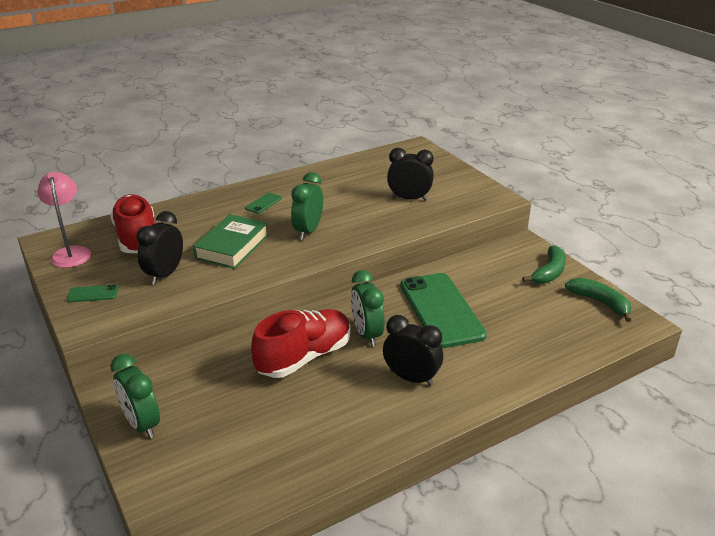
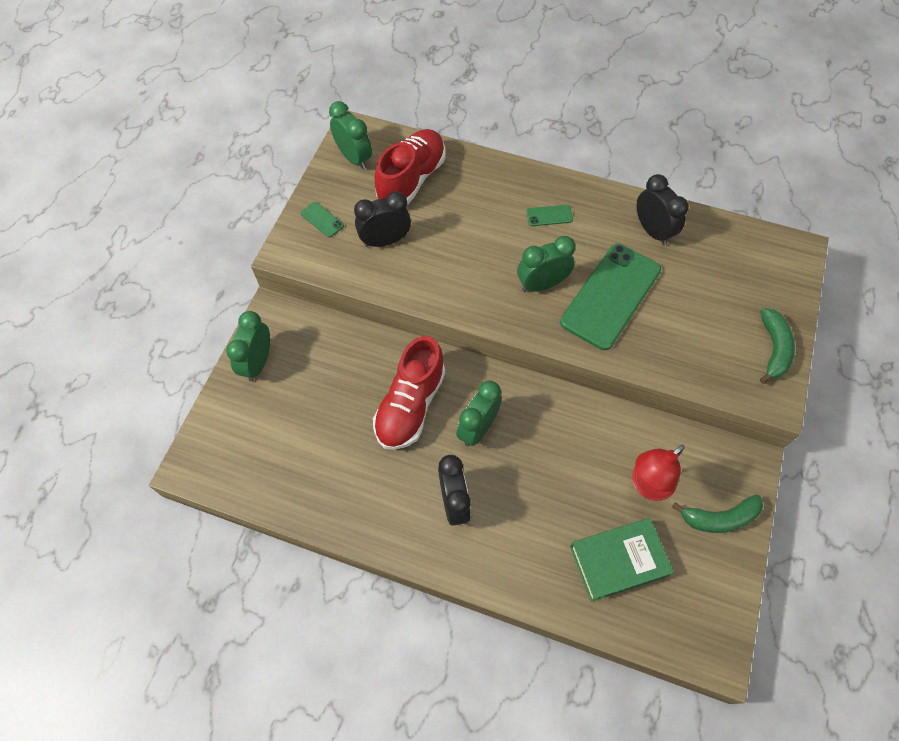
camera: 50 degrees right, 30 degrees up
(71, 252) = (354, 158): pink lamp -> green clock
(232, 246) = (464, 251): green book -> green book (618, 561)
(304, 357) = (410, 405): red shoe -> red shoe turned 105 degrees clockwise
(409, 199) = (683, 321): black clock -> black clock (652, 231)
(441, 310) = (565, 462): green phone -> green phone (611, 296)
(497, 287) = (647, 486): none -> red lamp
(600, 302) = (713, 597): green banana -> green banana (773, 349)

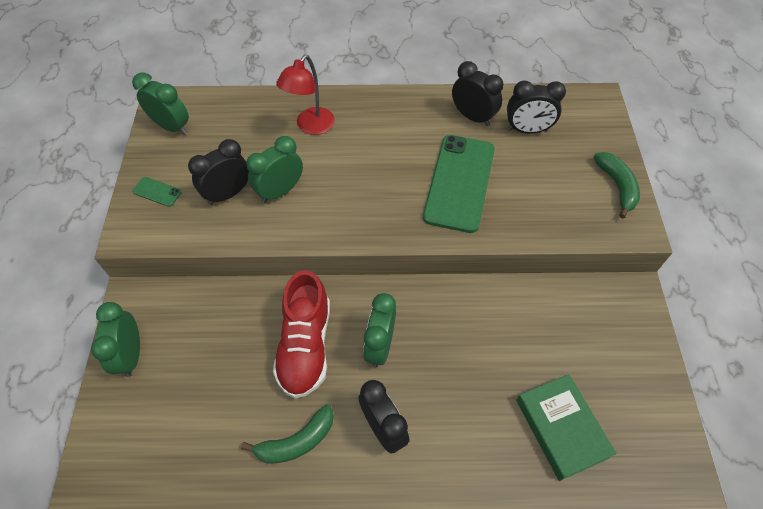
camera: 20 degrees left, 5 degrees down
(411, 179) = (235, 131): red shoe -> none
(542, 284) = (393, 191): green clock -> green clock (280, 191)
(549, 215) = (376, 128): green phone -> none
(618, 561) = (561, 428): green book -> green book turned 75 degrees counterclockwise
(647, 486) = (557, 346): red lamp -> red lamp (310, 127)
(704, 261) = (527, 130): none -> black clock
(719, 518) = (632, 353): green banana -> green banana (296, 441)

